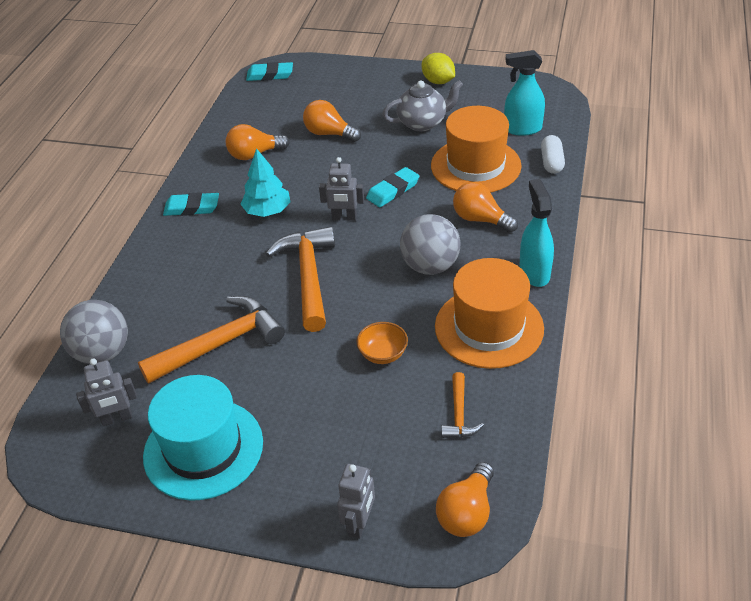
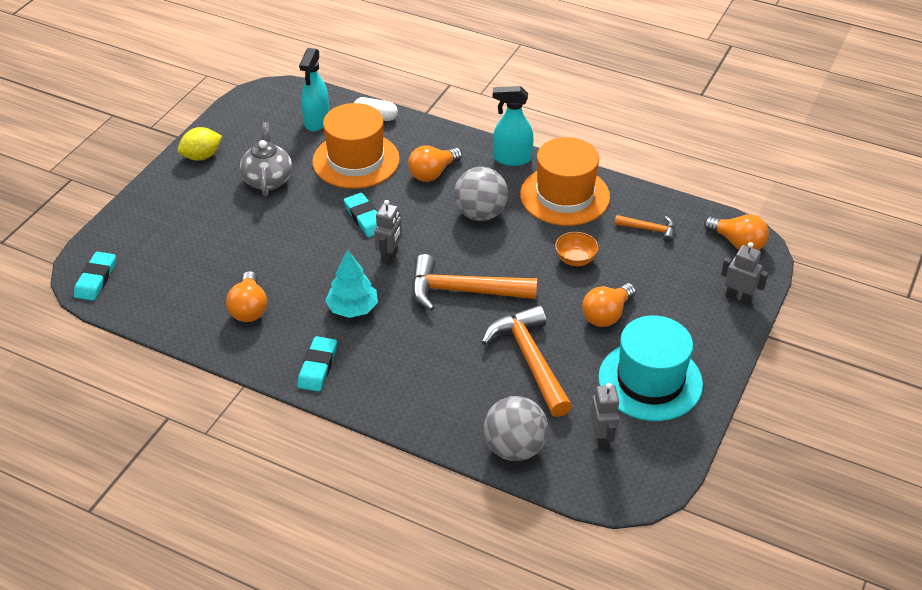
camera: 80 degrees left, 0 degrees up
(329, 134) = (245, 247): orange light bulb -> orange light bulb (606, 315)

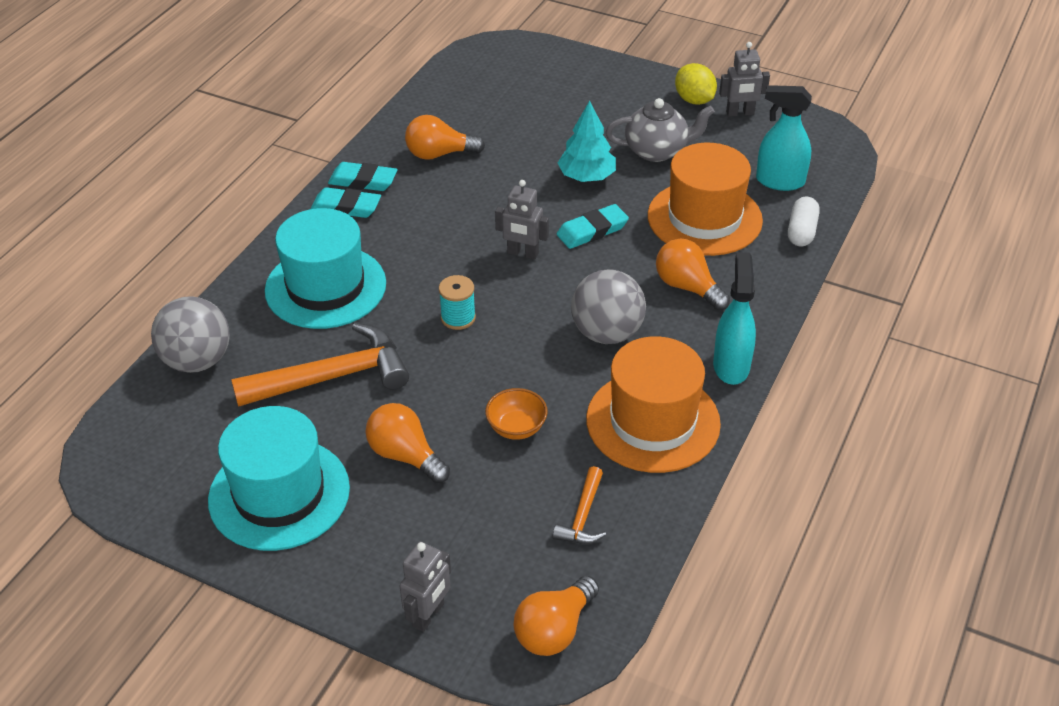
camera: 90 degrees right, 0 degrees up
(96, 279) = (488, 55): turquoise eraser -> turquoise eraser (363, 181)
(352, 308) = (434, 228): turquoise tree -> turquoise tree (587, 176)
(424, 372) = (325, 287): none -> turquoise hat
(463, 291) = (458, 318): orange hammer -> turquoise spool
(602, 438) = (193, 439): grey robot -> grey robot (740, 113)

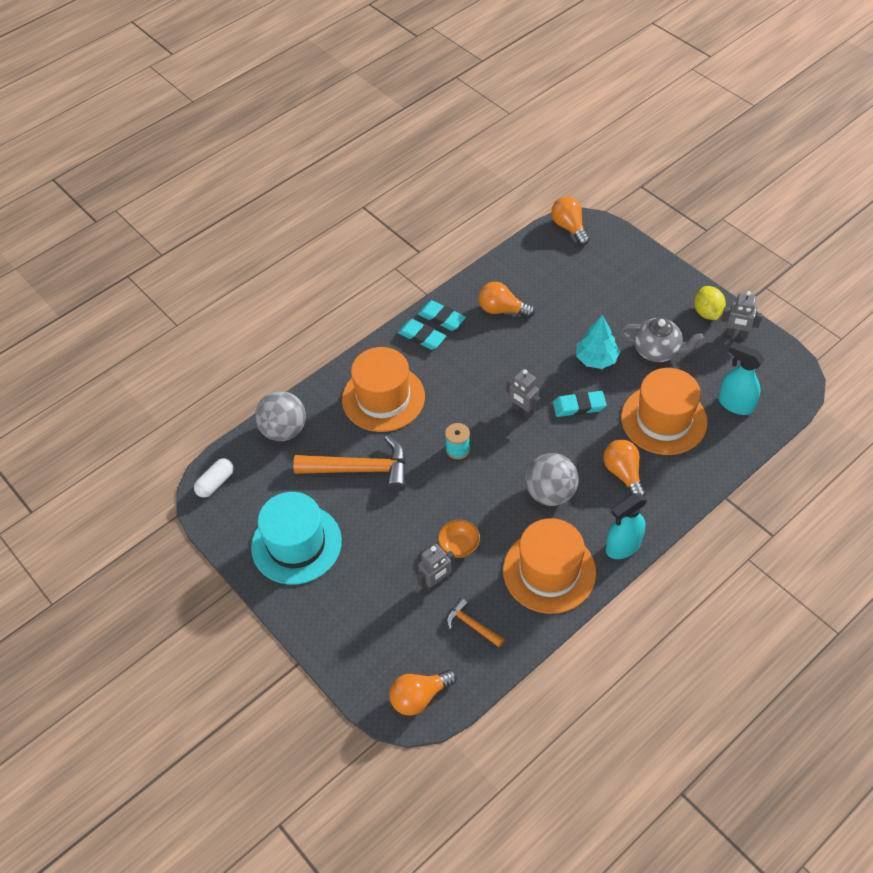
camera: 25 degrees right, 10 degrees up
(325, 287) = (383, 398): turquoise hat -> orange hat
(405, 455) = (381, 543): orange light bulb -> orange light bulb (569, 227)
(429, 615) = (350, 659): grey robot -> grey robot (436, 582)
(583, 516) = (472, 625): orange hammer -> orange hammer turned 90 degrees clockwise
(731, 366) = (622, 546): turquoise spray bottle -> turquoise spray bottle turned 150 degrees counterclockwise
(801, 231) = (729, 452): white capsule -> white capsule (215, 483)

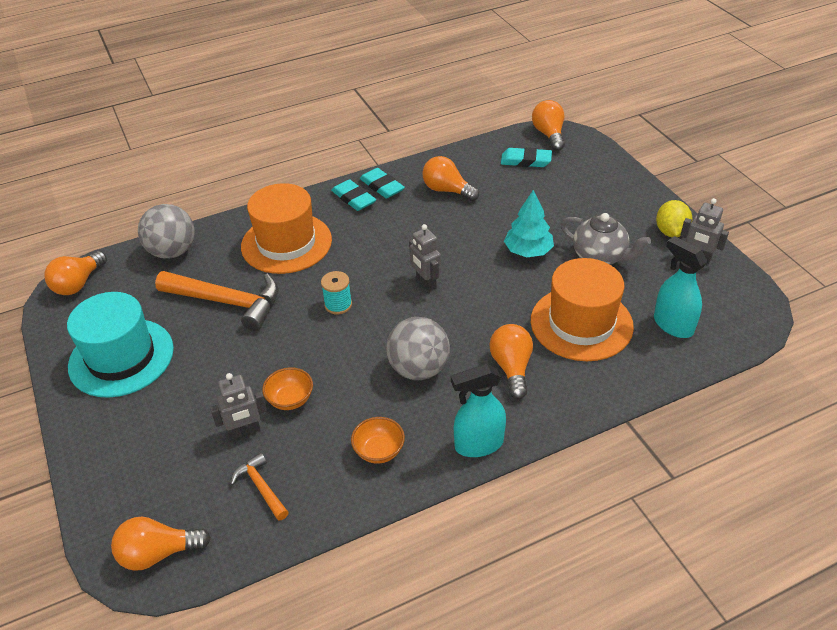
camera: 15 degrees right, 10 degrees down
(215, 483) = (78, 284): white capsule -> orange light bulb
(549, 571) = (379, 451): orange hat -> orange bowl
(579, 406) = (489, 291): turquoise eraser -> turquoise eraser (526, 161)

